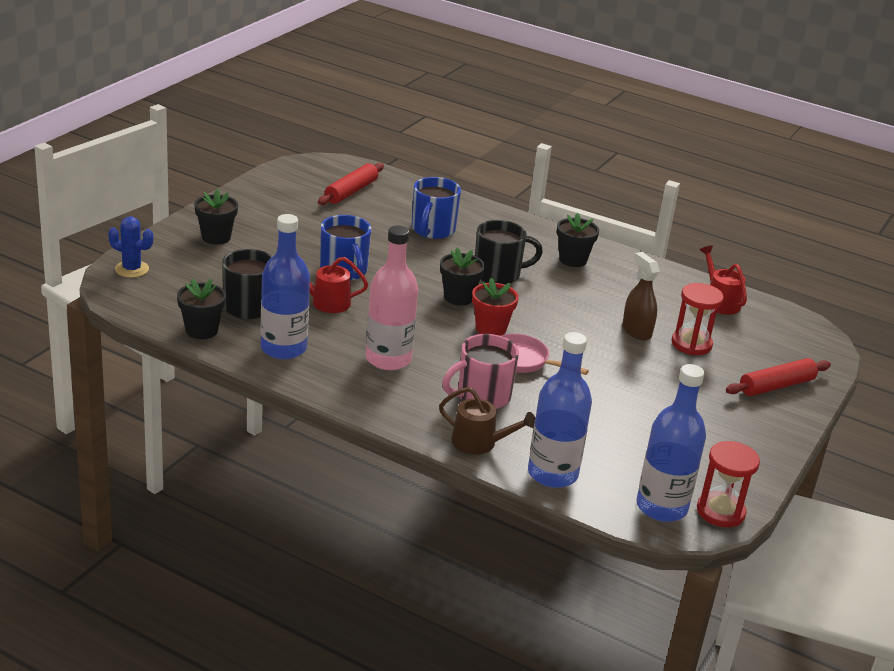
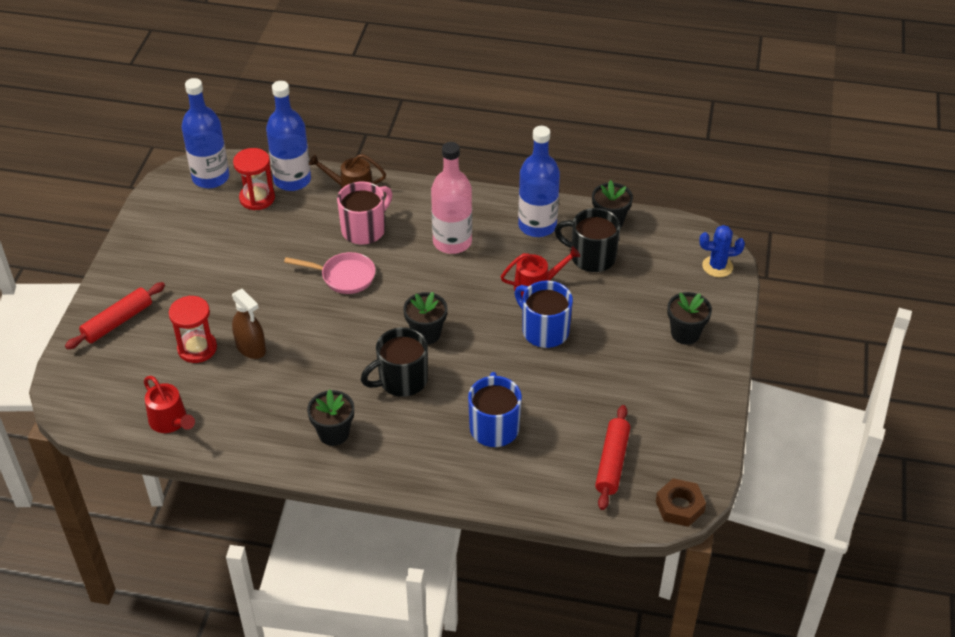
camera: 165 degrees right, 15 degrees up
(320, 163) = (679, 506): none -> brown nut
(491, 328) = (383, 304): red flower pot -> none
(720, 511) = (168, 186): red hourglass -> red hourglass (257, 198)

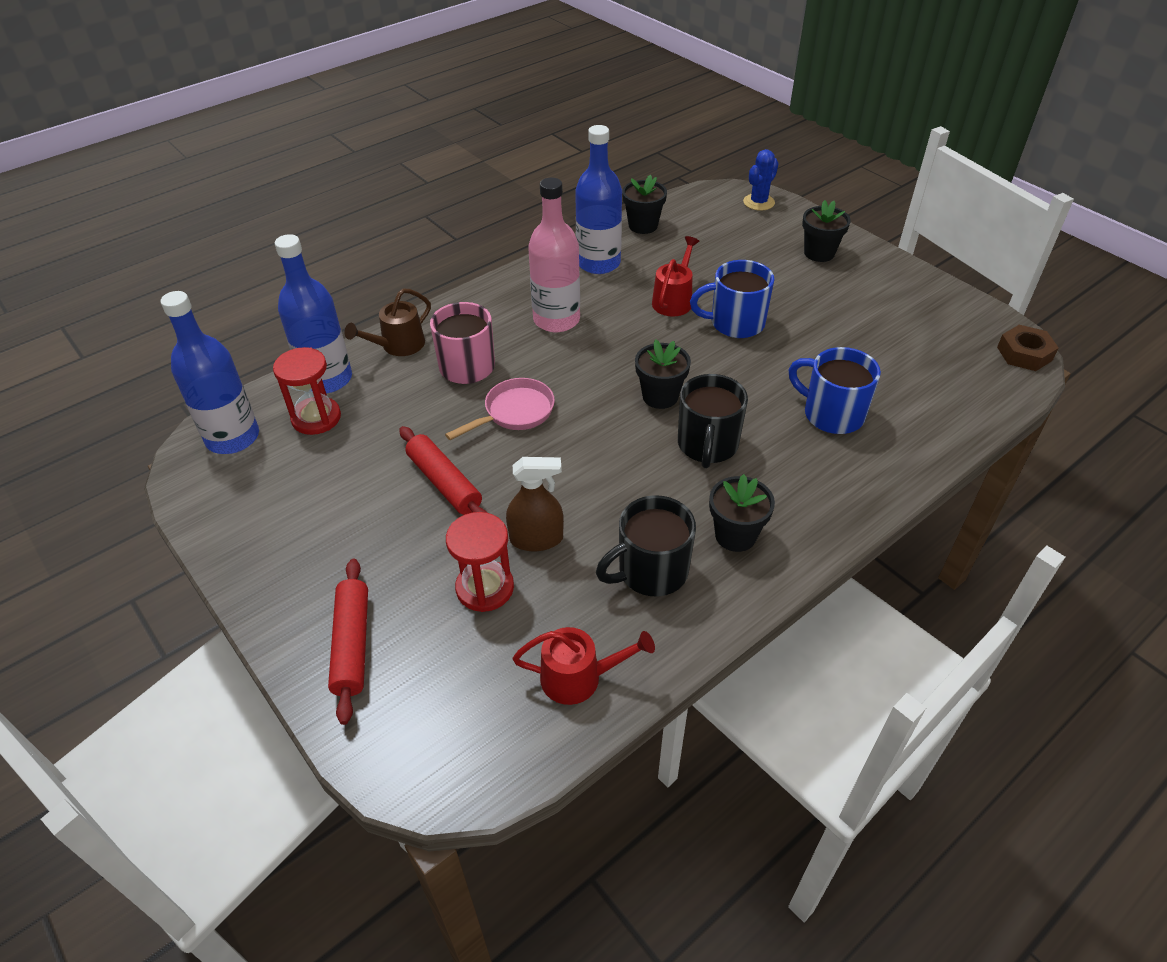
camera: 50 degrees left, 0 degrees up
(591, 257) = (674, 255): black mug -> black mug (651, 571)
(612, 462) = (940, 365): red rolling pin -> red rolling pin (444, 482)

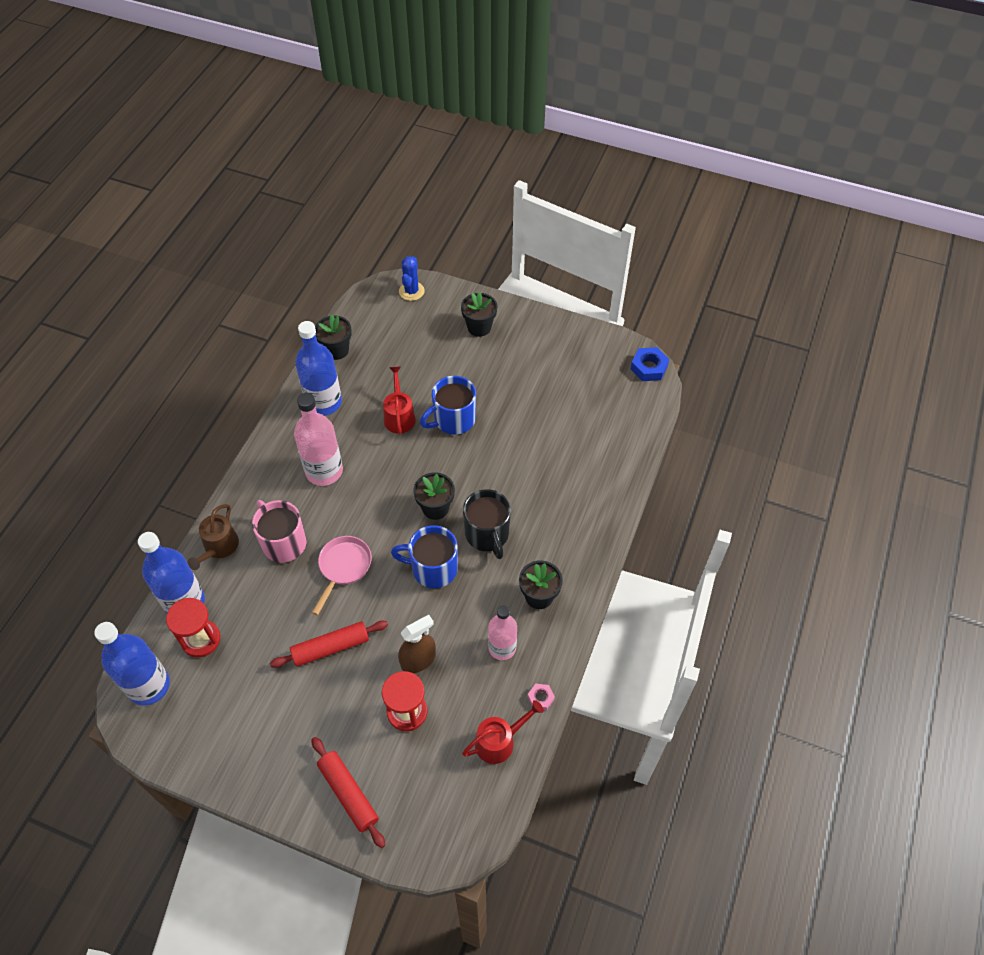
camera: 30 degrees left, 10 degrees up
(444, 482) = (331, 647): red rolling pin -> red rolling pin turned 45 degrees counterclockwise
(651, 571) = (502, 648): black mug -> pink bottle
(667, 652) = (540, 698): none -> pink nut
(831, 414) = (553, 473): blue mug -> blue mug (433, 568)
(1024, 354) = (649, 367): brown nut -> blue nut

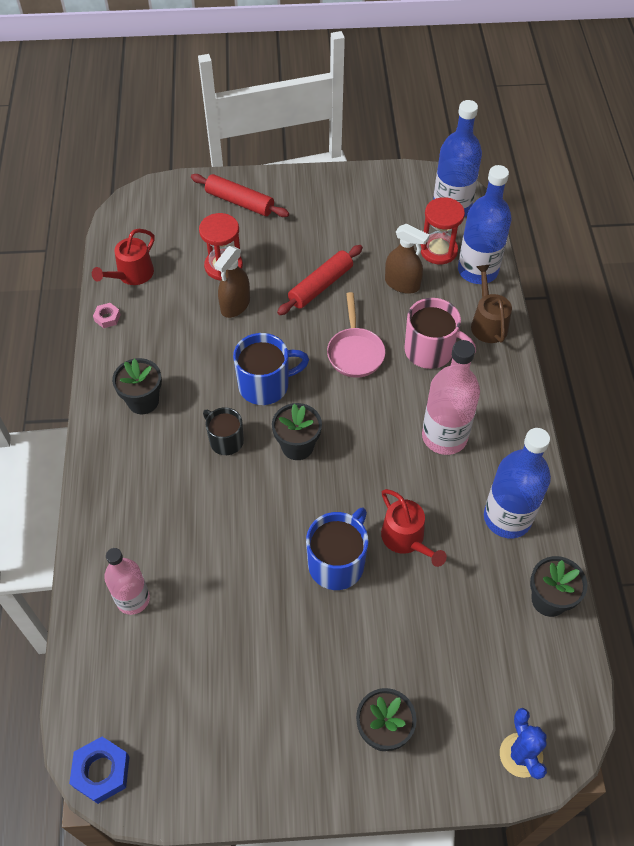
camera: 155 degrees right, 0 degrees up
(259, 617) = (402, 284): none -> brown spray bottle
(487, 535) = (225, 440): black mug -> black mug, size x0.65
(502, 648) = (161, 343): pink bottle -> pink bottle (133, 599)

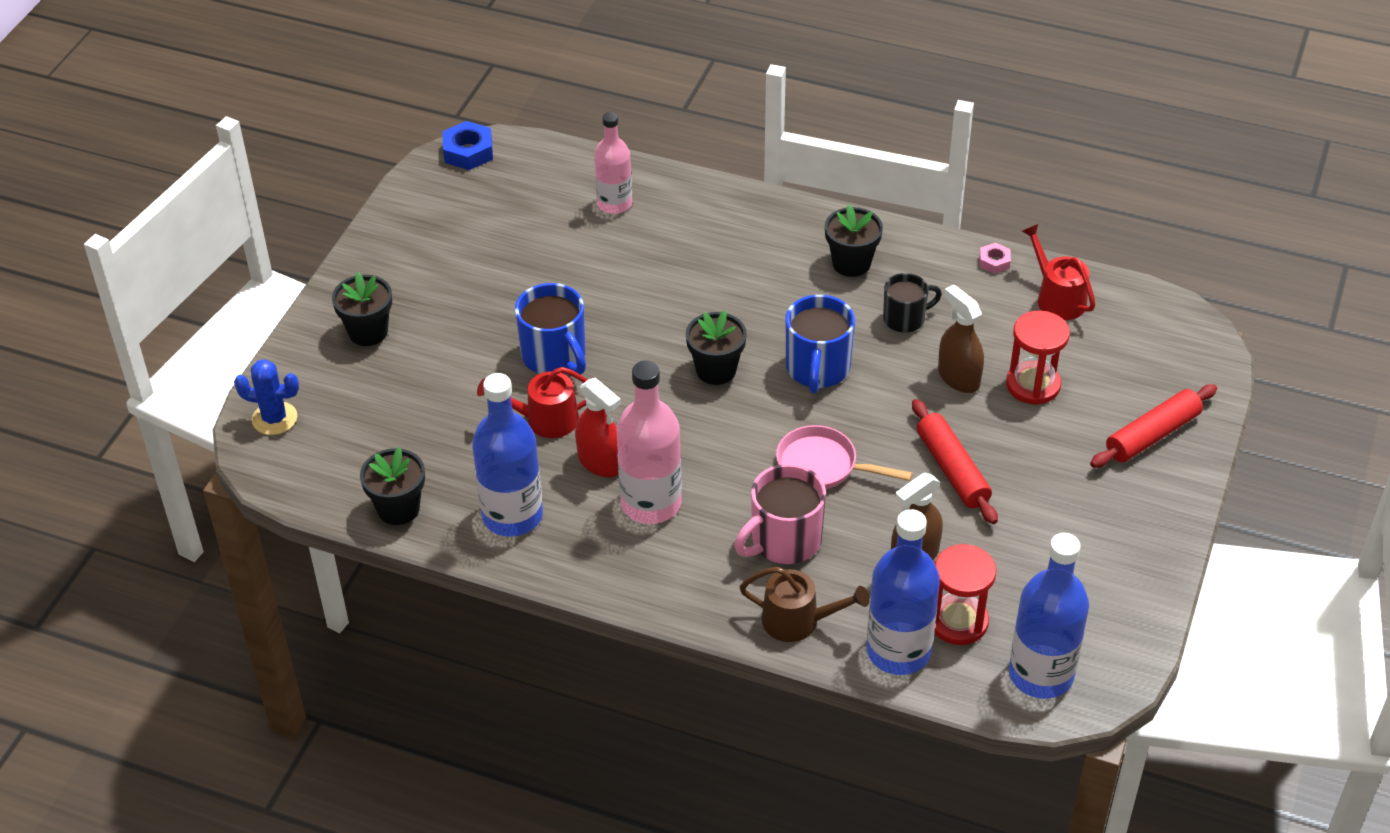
camera: 115 degrees right, 10 degrees down
(225, 440) = (759, 314): black mug -> black mug (905, 319)
(426, 483) = (600, 462): none -> red spray bottle

